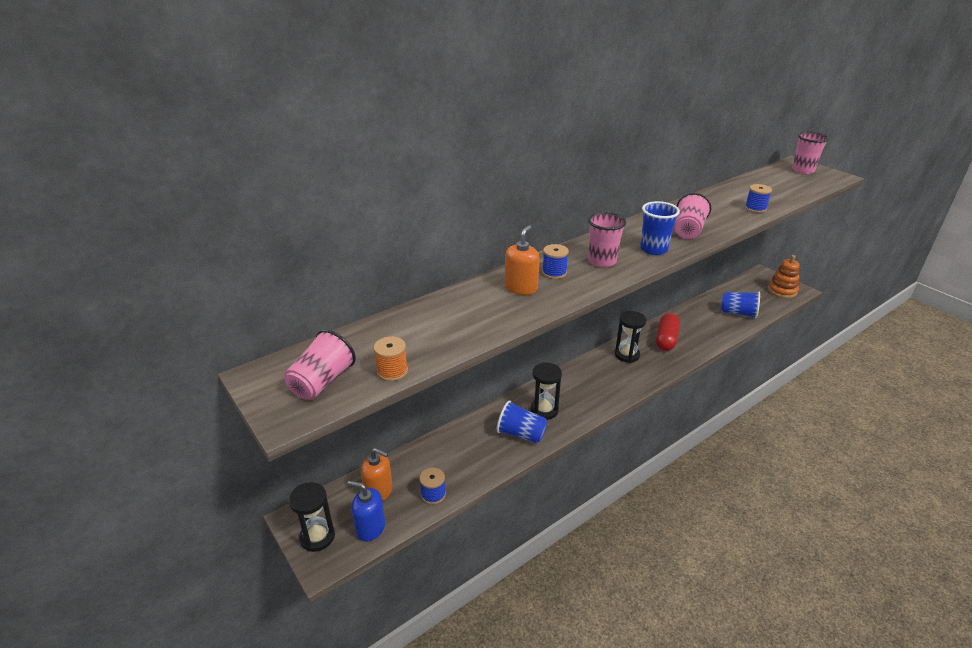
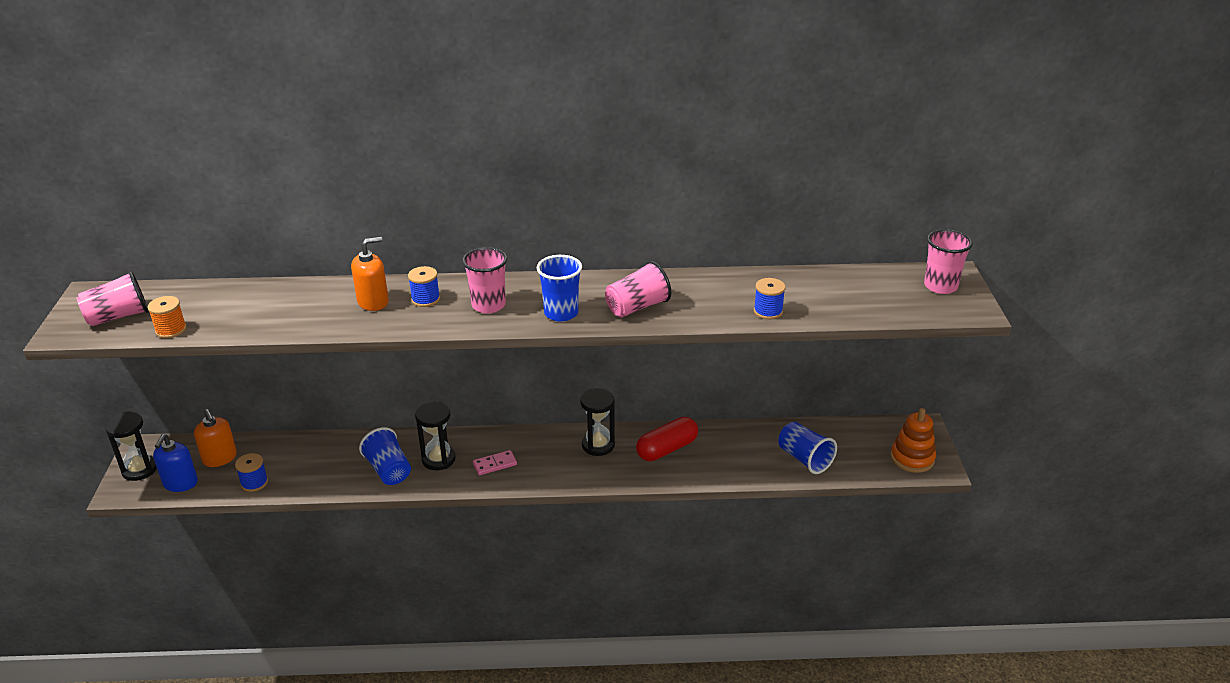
camera: 35 degrees right, 0 degrees up
(370, 528) = (180, 483): blue soap dispenser -> blue soap dispenser turned 135 degrees counterclockwise
(584, 395) = (495, 464): none -> pink domino

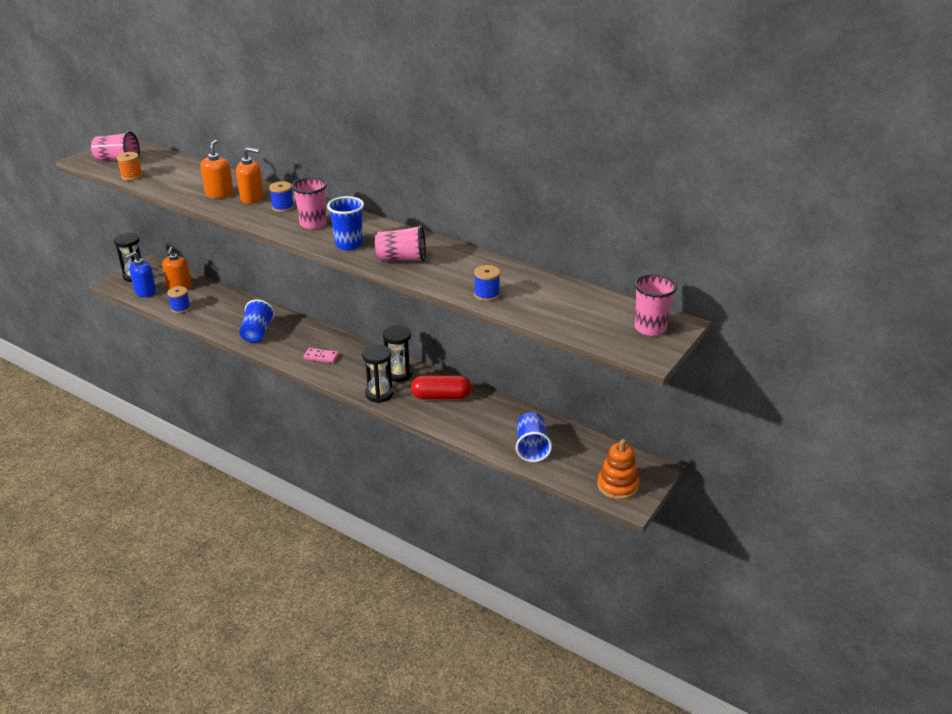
camera: 35 degrees right, 0 degrees up
(324, 311) = (219, 194): none -> orange soap dispenser
(438, 459) = (292, 339): black hourglass -> black hourglass (379, 394)

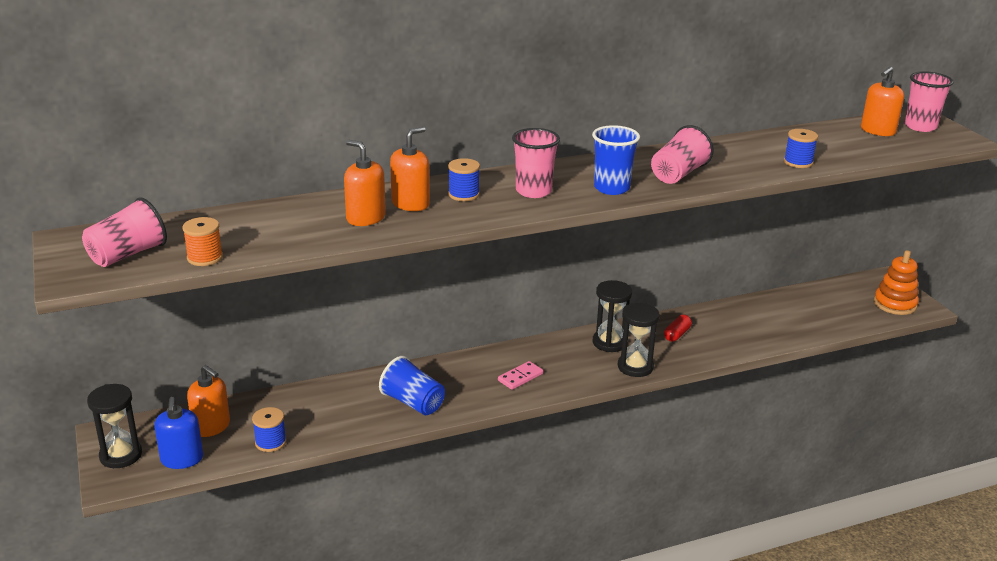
camera: 55 degrees left, 5 degrees down
(441, 396) = (677, 334): red capsule -> red capsule, size x0.57
(531, 447) = (805, 320): blue cup -> none
(608, 312) = (877, 131): none -> orange soap dispenser

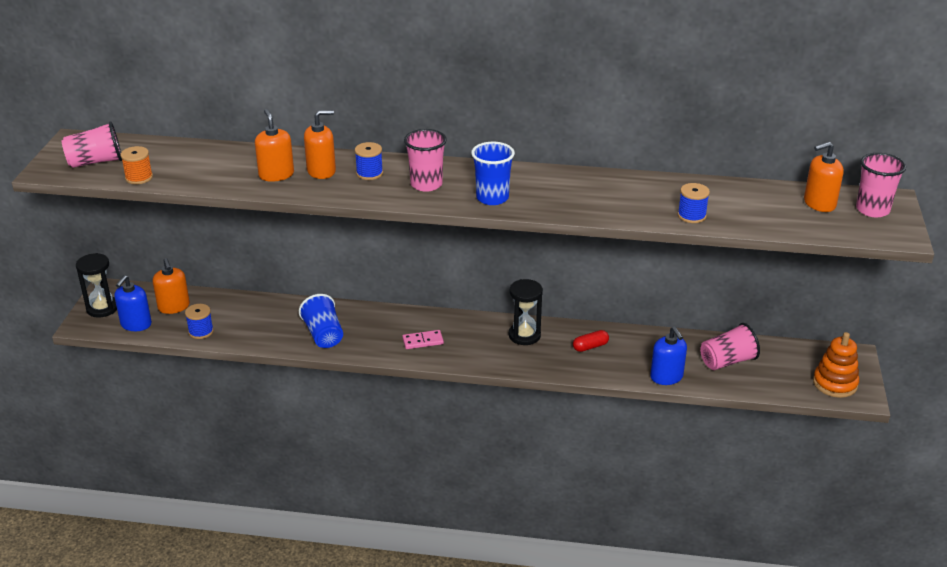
camera: 30 degrees right, 5 degrees up
(635, 367) = (524, 363): black hourglass -> none
(678, 174) = (565, 200): pink cup -> pink cup (727, 361)
(766, 340) = (666, 377): none -> blue soap dispenser

